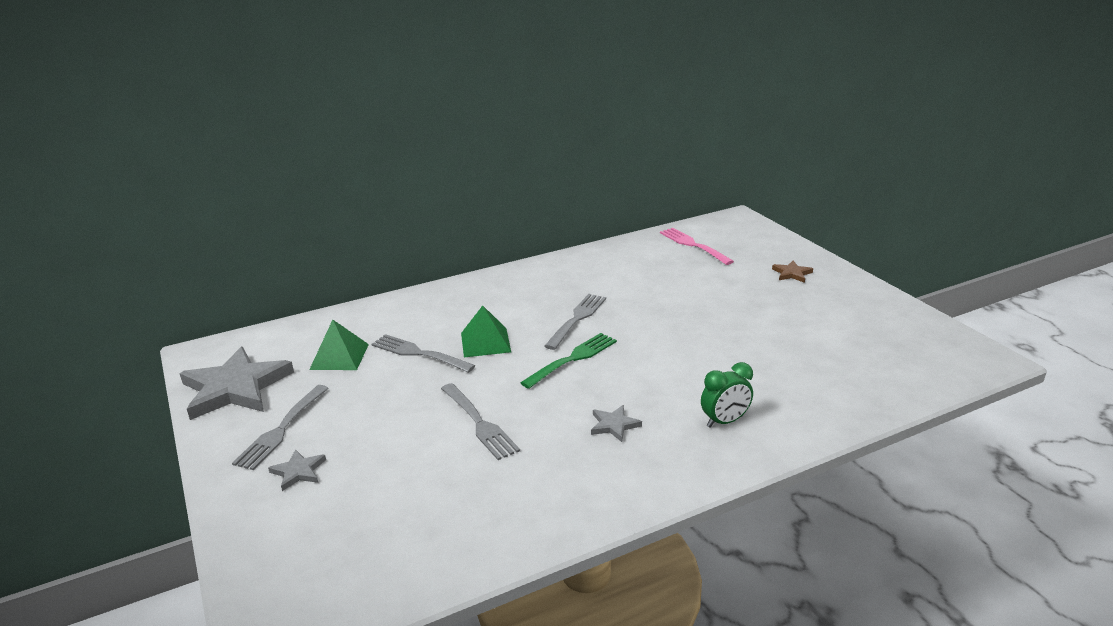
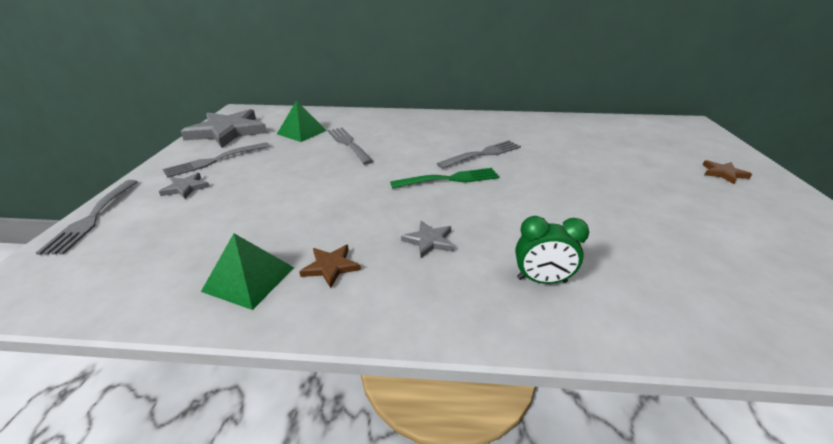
camera: 30 degrees right, 5 degrees up
(479, 423) = (329, 199): grey fork -> grey fork (92, 217)
(485, 342) = (399, 150): green pyramid -> green pyramid (249, 279)
(556, 479) = (331, 267): none -> brown star
(693, 245) = (632, 131): pink fork -> none

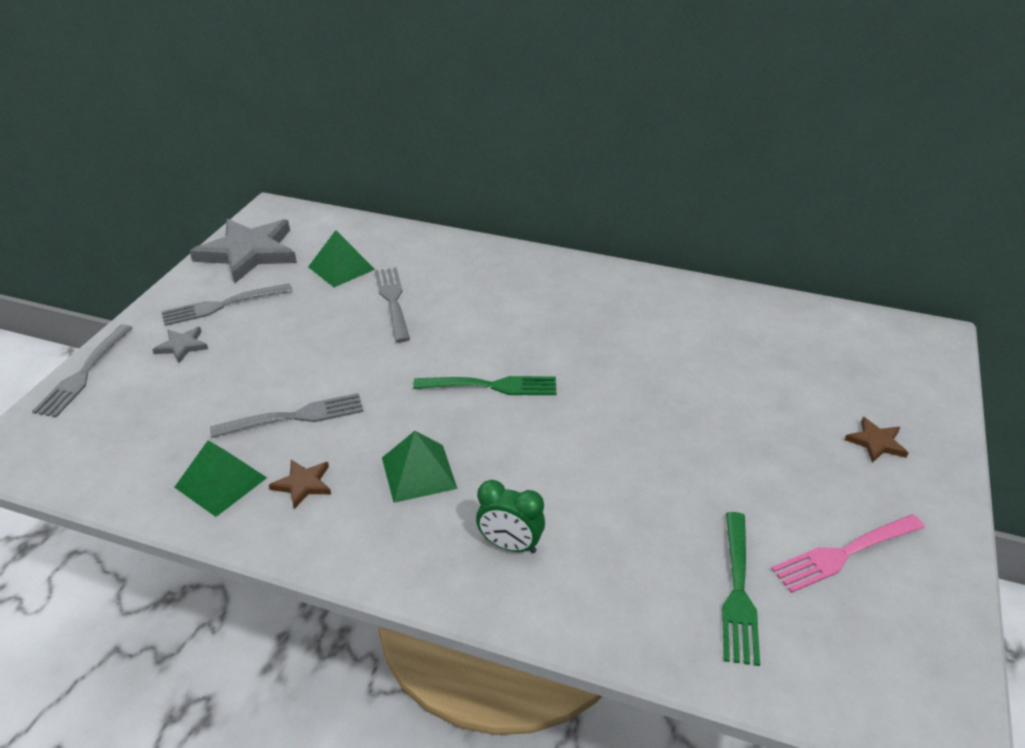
camera: 15 degrees right, 5 degrees up
(429, 241) = (419, 472): grey star -> green pyramid
(483, 154) = (561, 349): grey fork -> grey fork (295, 417)
(743, 278) = (737, 591): none -> green fork
(781, 238) = (844, 553): none -> pink fork

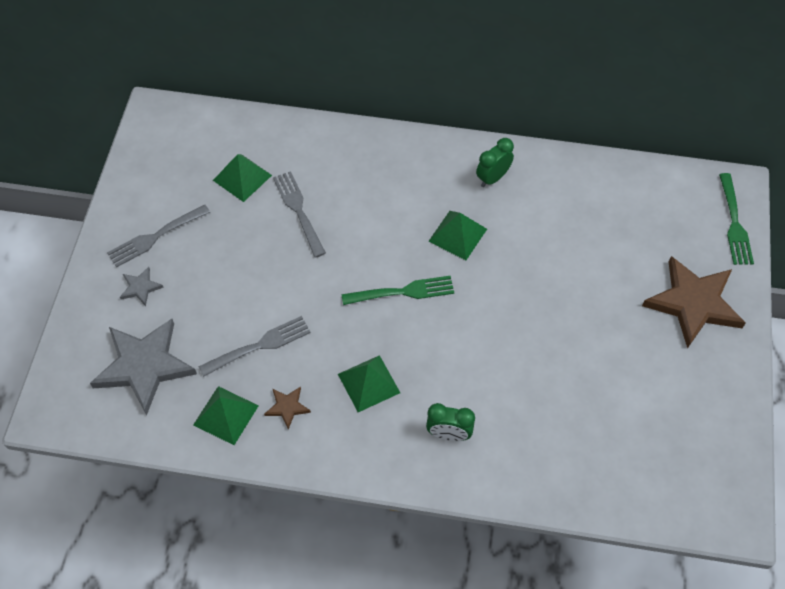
camera: 10 degrees left, 20 degrees up
(83, 373) = (72, 328): grey fork -> none
(249, 253) = (154, 170): grey star -> grey star (144, 366)
(574, 341) = (457, 235): none -> green pyramid
(628, 297) = (492, 178): none -> green clock
(737, 591) = (606, 445): green fork -> green fork (734, 223)
(844, 553) = (673, 404): pink fork -> none
(876, 442) = (693, 303): brown star -> brown star, size x2.28

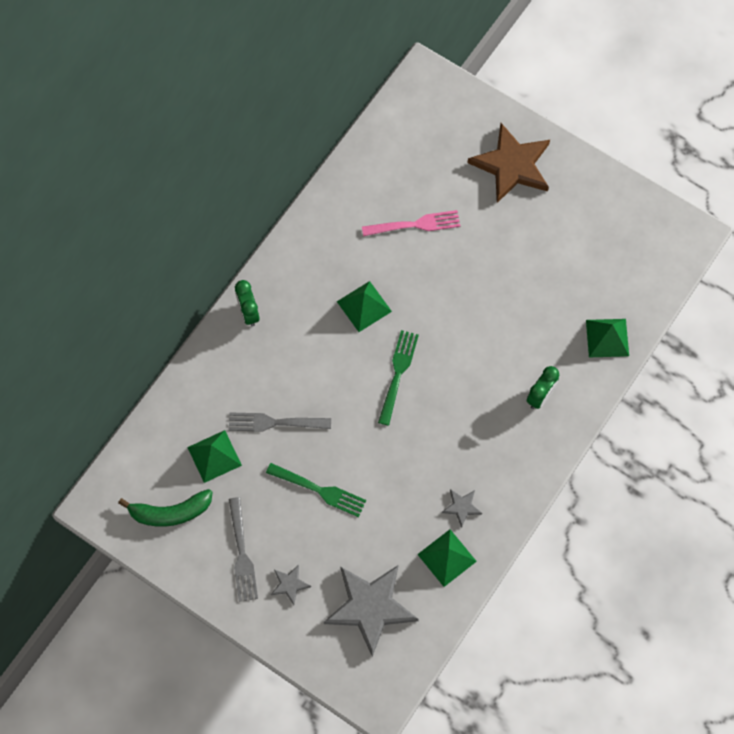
camera: 65 degrees left, 10 degrees up
(172, 167) = (170, 512): none -> green banana
(259, 346) = (395, 507): grey fork -> none
(287, 407) = (461, 507): brown star -> grey star
(369, 383) = (469, 436): green pyramid -> green pyramid (607, 337)
(492, 178) = (321, 252): green clock -> green clock (248, 313)
(570, 243) = (415, 225): none -> pink fork
(734, 223) = (456, 96): green fork -> green fork (319, 490)

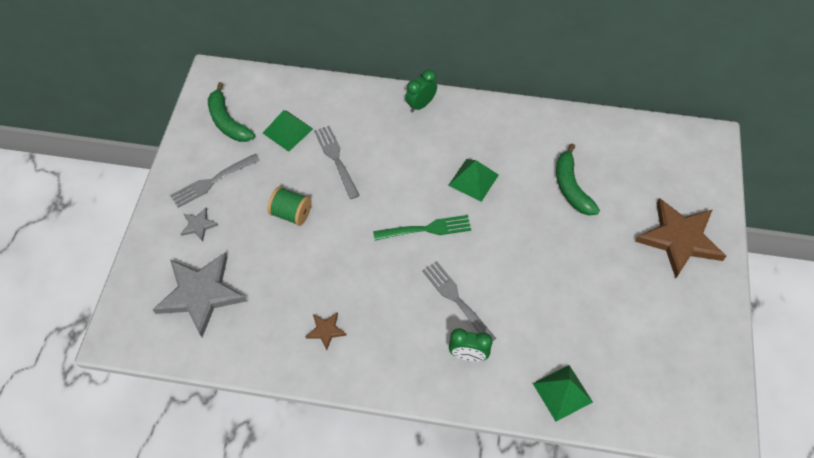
camera: 65 degrees right, 10 degrees down
(319, 490) = (291, 213): green fork -> green spool
(415, 225) = (571, 187): pink fork -> green banana
(446, 557) = (271, 337): green pyramid -> none
(461, 507) = (326, 330): grey star -> brown star
(483, 381) = (456, 299): none -> grey fork

